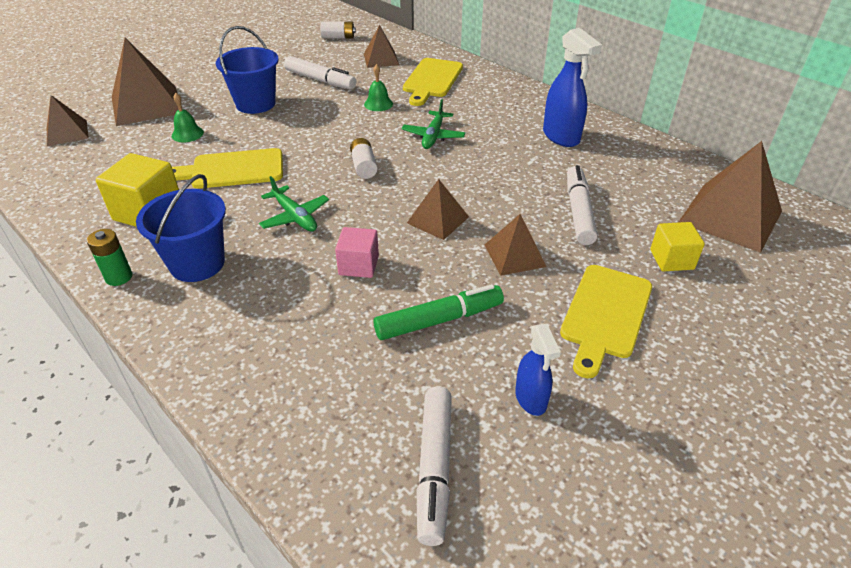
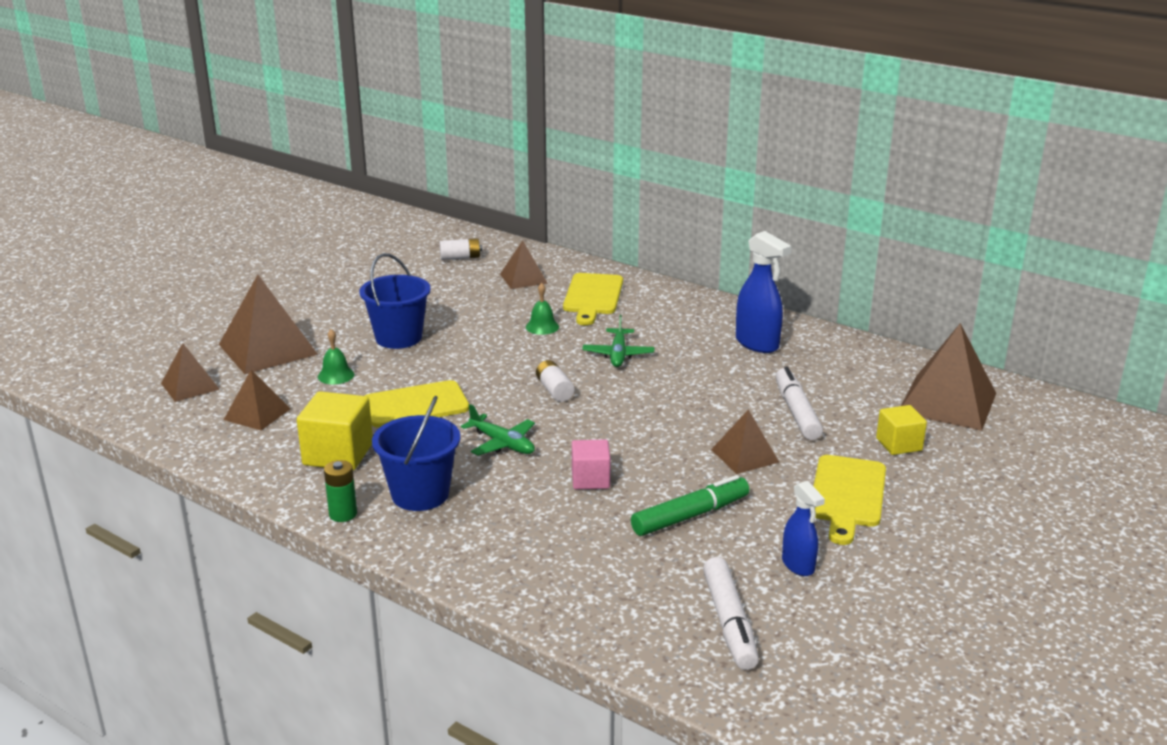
camera: 10 degrees left, 15 degrees down
(320, 80) = (462, 307): white marker -> none
(437, 220) = (655, 432): brown pyramid -> brown pyramid (257, 414)

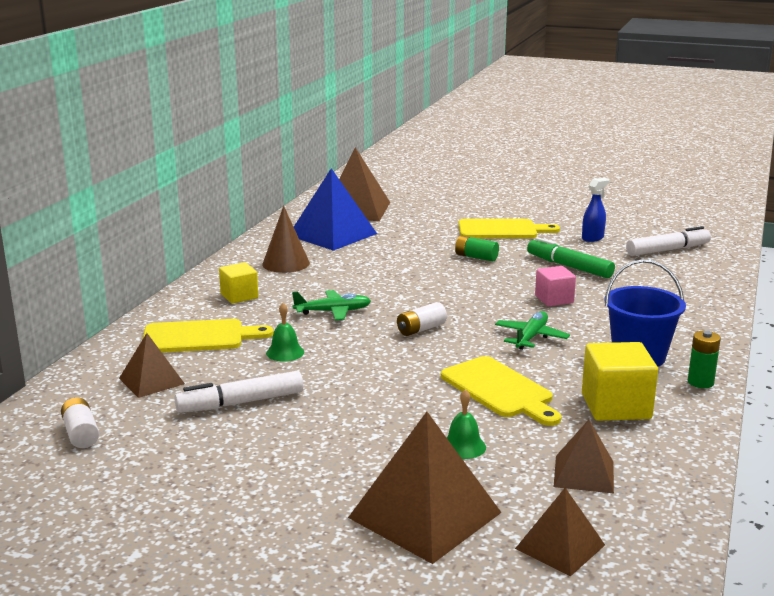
camera: 105 degrees left, 5 degrees down
(398, 338) = (348, 428): blue bucket -> none
(744, 456) = (476, 257): brown pyramid -> green battery
(757, 344) = (286, 263): blue spray bottle -> brown cone
(796, 412) = (399, 246): white marker -> white marker (241, 402)
(848, 377) = (332, 234): none -> blue pyramid
(899, 444) = (425, 220): yellow cube -> yellow cube (239, 296)

